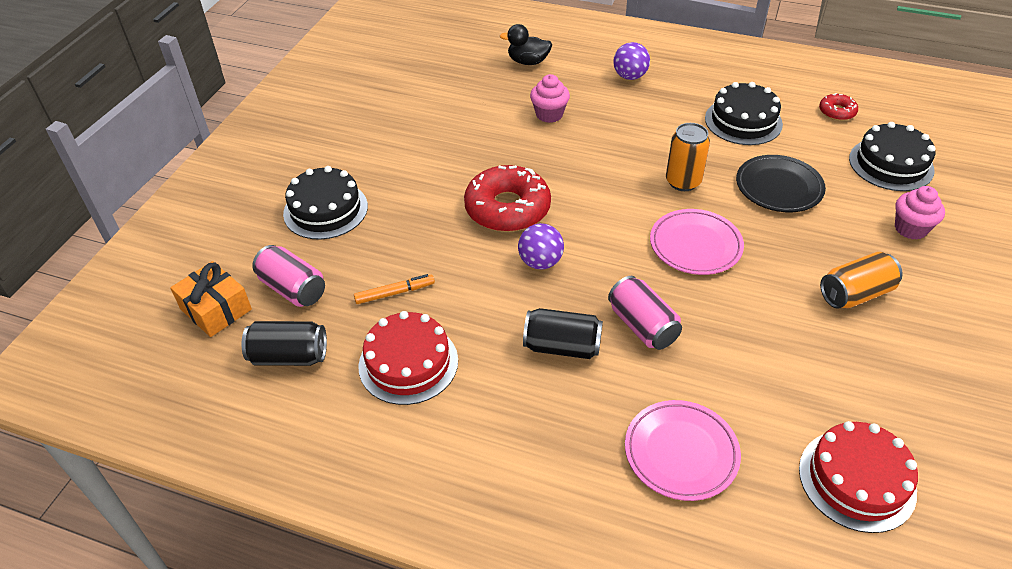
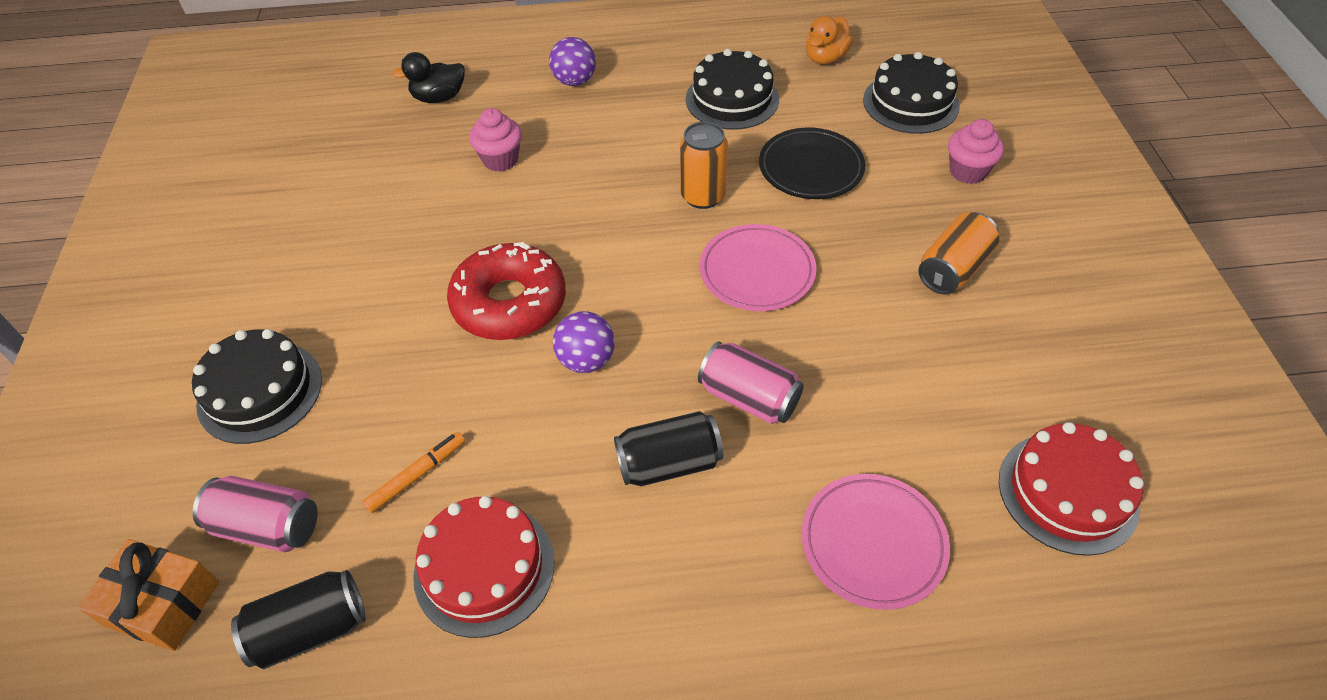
camera: 25 degrees left, 5 degrees up
(837, 112) = (825, 58): red donut -> orange duck

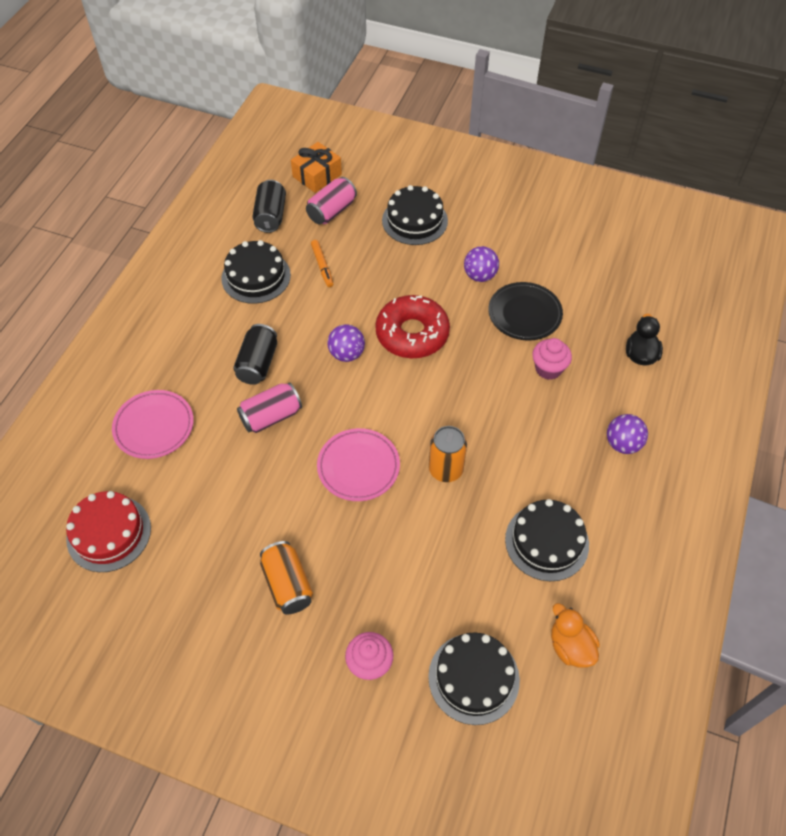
camera: 115 degrees right, 5 degrees up
(361, 271) = (480, 276): none -> purple ball
(484, 568) = (256, 276): red cake -> black cake
(811, 168) = (436, 553): black plate -> black plate (524, 314)

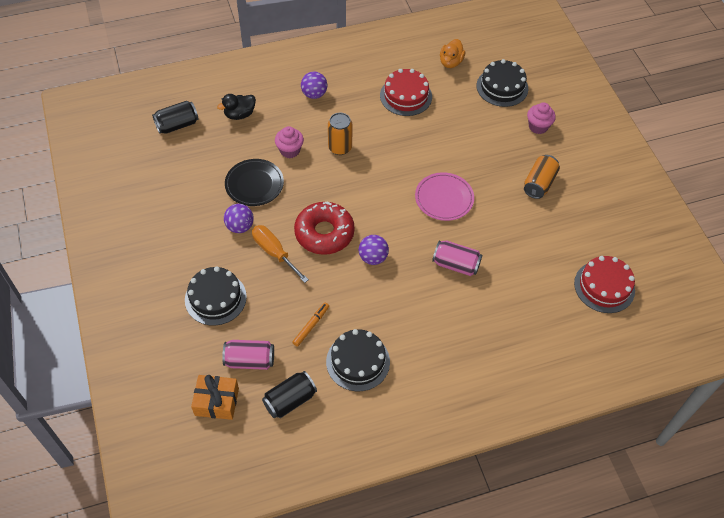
camera: 130 degrees left, 0 degrees up
(154, 426) = (525, 322): pink plate -> none
(258, 364) = (427, 301): black can -> black can (177, 125)
(425, 284) = (274, 252): none -> orange screwdriver
(445, 469) = (405, 159): orange can -> orange can (340, 147)
(546, 542) = (406, 96): black cake -> red cake

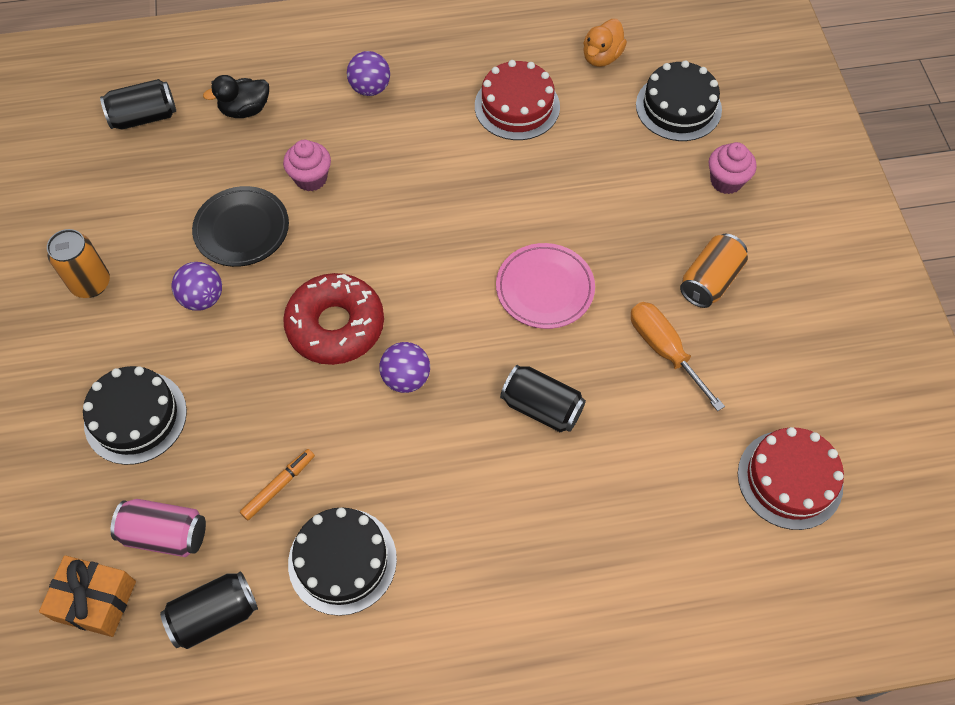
camera: 10 degrees right, 5 degrees up
(274, 252) = (248, 349): orange screwdriver -> orange screwdriver (664, 350)
(340, 147) = (392, 182): orange can -> orange can (91, 283)
(456, 264) = (541, 407): pink can -> black can

